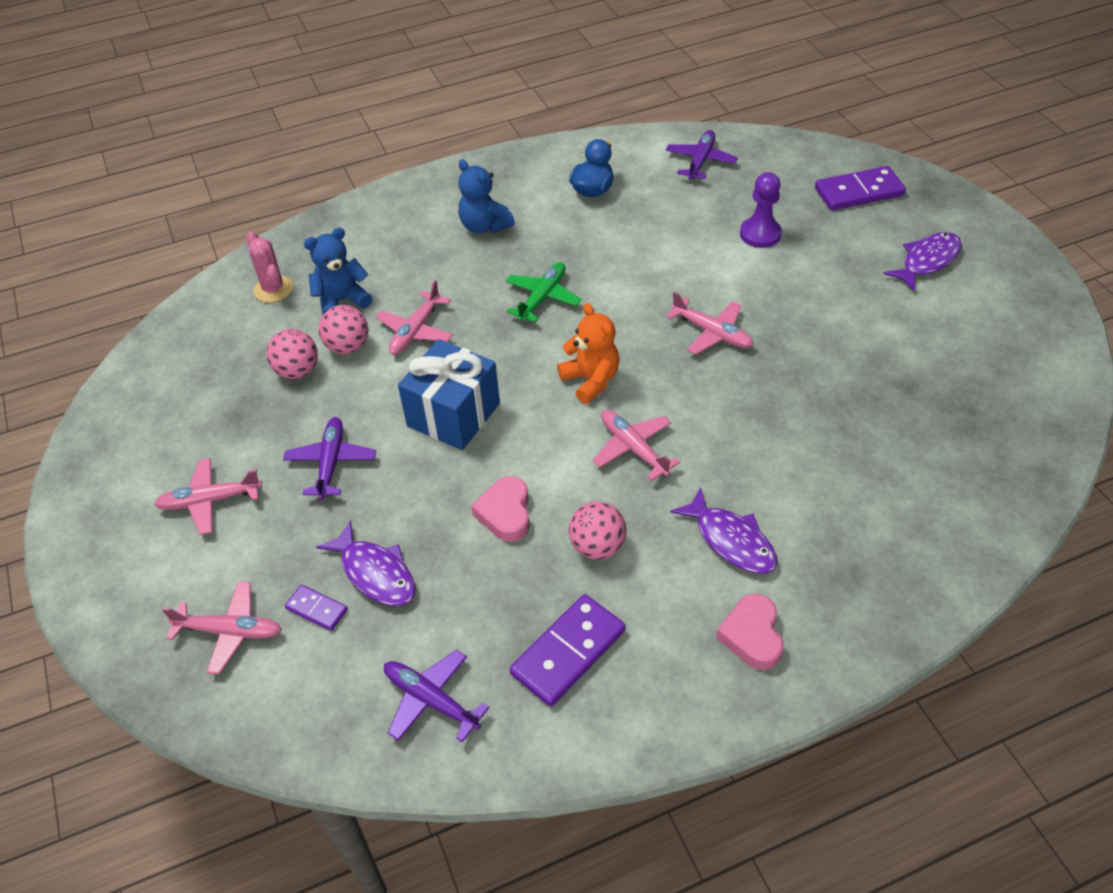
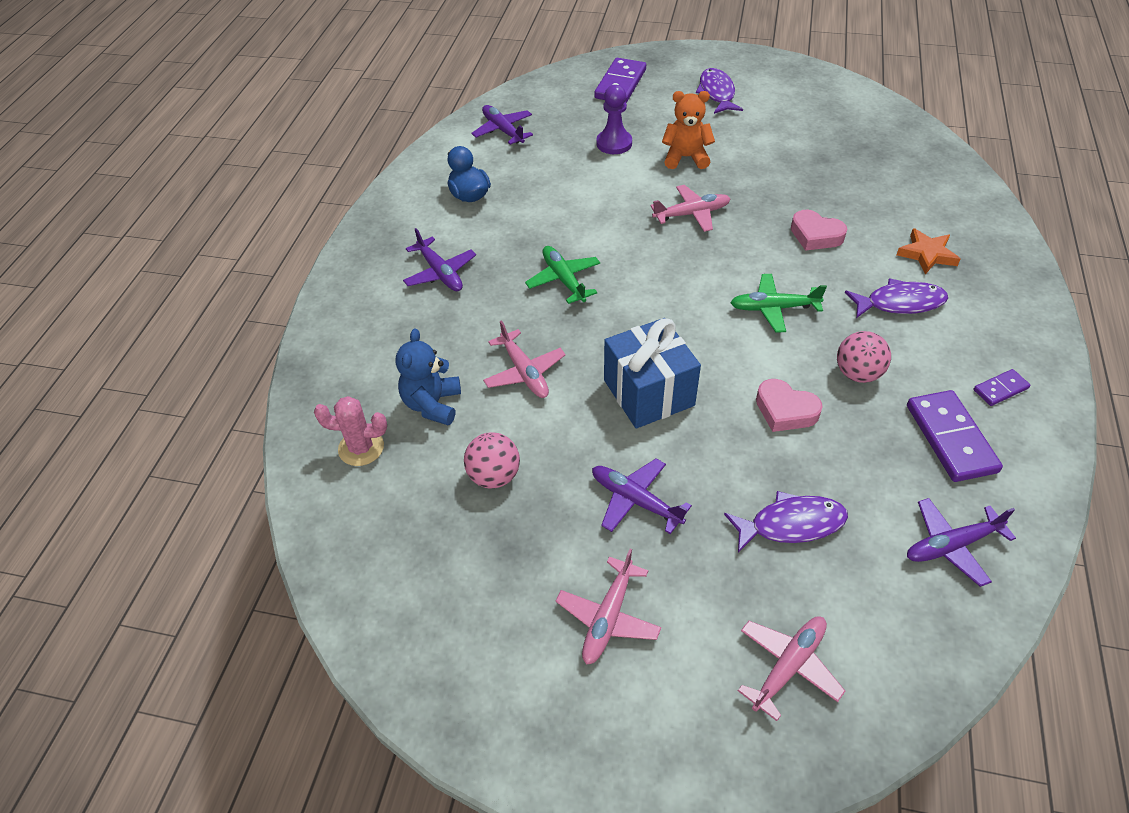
camera: 55 degrees left, 0 degrees up
(317, 609) = (804, 585): purple domino -> purple domino (1000, 389)
(348, 346) = (498, 426): pink ball -> none
(484, 226) = (440, 272): blue teddy bear -> purple plane
(591, 380) = (683, 297): orange teddy bear -> orange teddy bear (686, 158)
(634, 448) = (774, 308): pink plane -> green plane
(752, 635) = (992, 335): pink heart -> pink heart (815, 235)
(833, 534) = (927, 254): none -> orange star

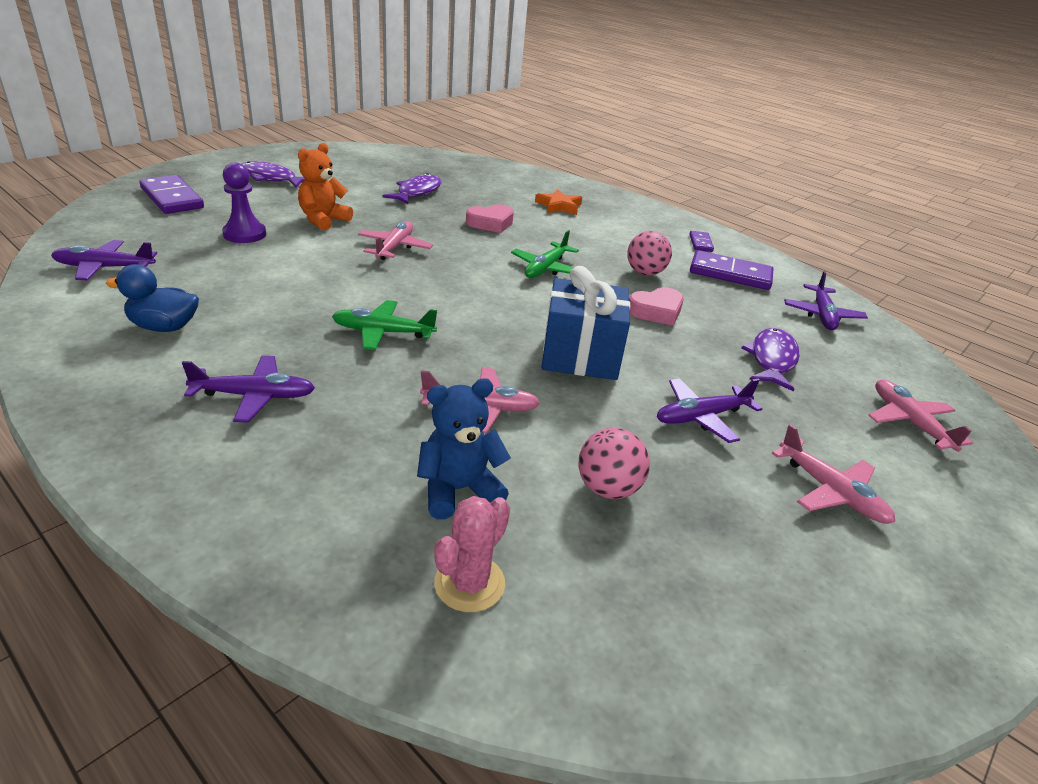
camera: 65 degrees left, 15 degrees down
(432, 404) = (459, 490): blue teddy bear -> blue teddy bear turned 120 degrees clockwise
(900, 303) = (593, 232): purple fish -> purple fish (417, 192)

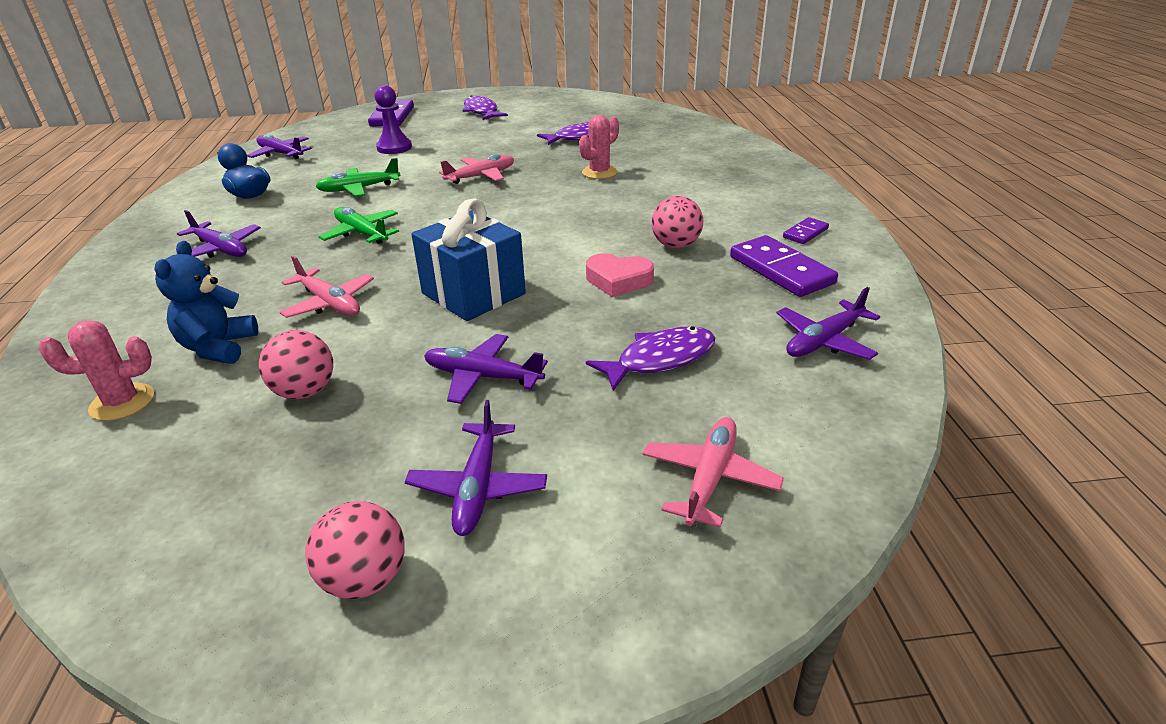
camera: 45 degrees right, 0 degrees up
(323, 220) = (465, 147): orange teddy bear -> none
(459, 490) = (218, 347): blue teddy bear -> blue teddy bear turned 105 degrees counterclockwise
(490, 223) = (599, 172): pink heart -> pink cactus
(546, 268) = (580, 219): green plane -> green plane (359, 189)
(559, 206) = (700, 169): orange star -> none
(830, 491) = (478, 487): pink plane -> purple plane
(883, 585) = (365, 579): none -> pink ball

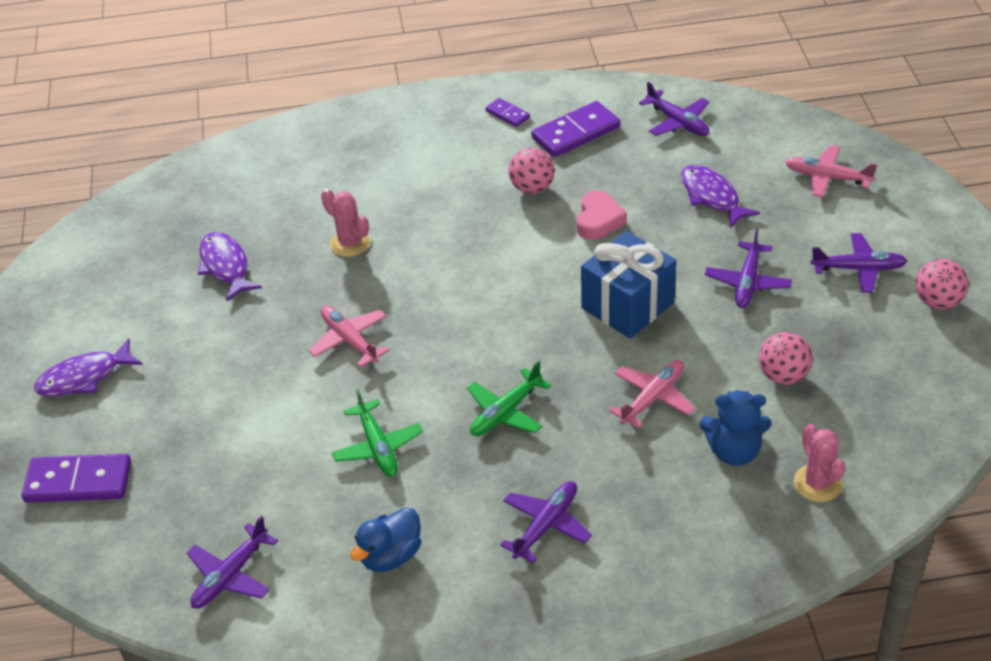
camera: 90 degrees left, 10 degrees up
(394, 148) = (229, 446): purple pawn -> none

